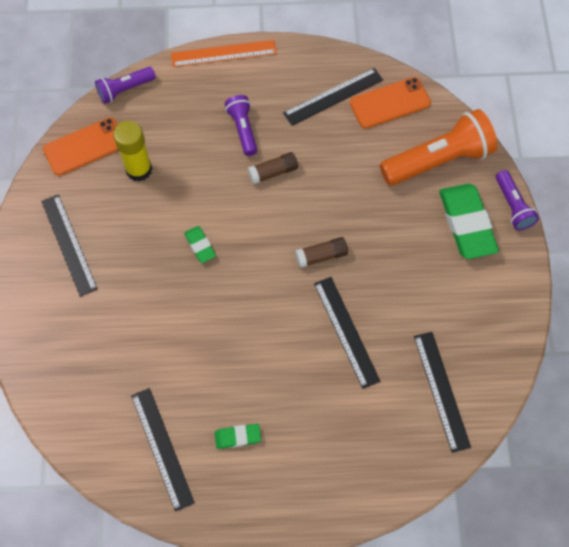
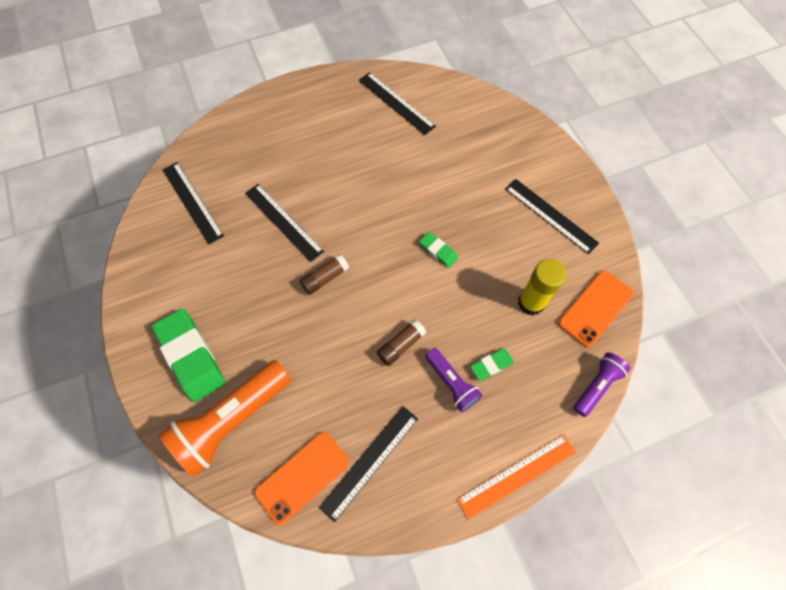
camera: 160 degrees right, 0 degrees up
(237, 437) = (344, 125): green eraser -> green eraser (491, 365)
(512, 206) = (144, 392): purple flashlight -> none

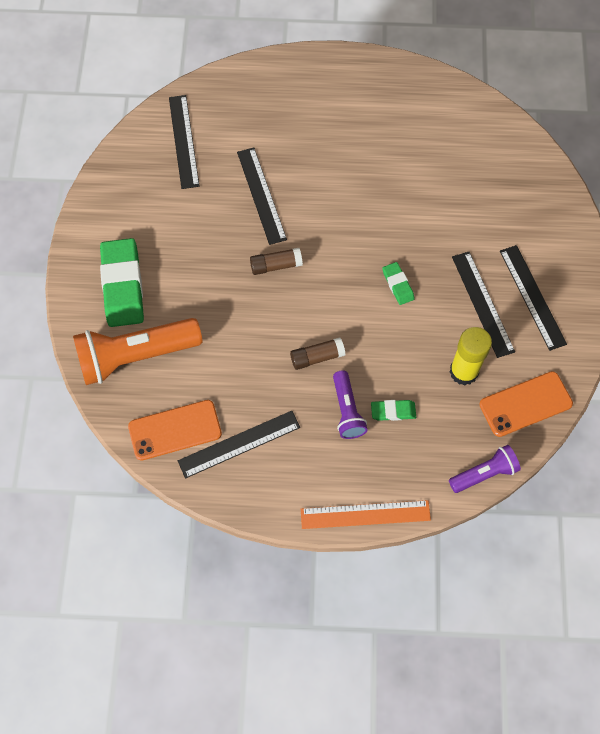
camera: 25 degrees right, 0 degrees up
(396, 103) = (433, 116): black ruler -> black ruler (482, 303)

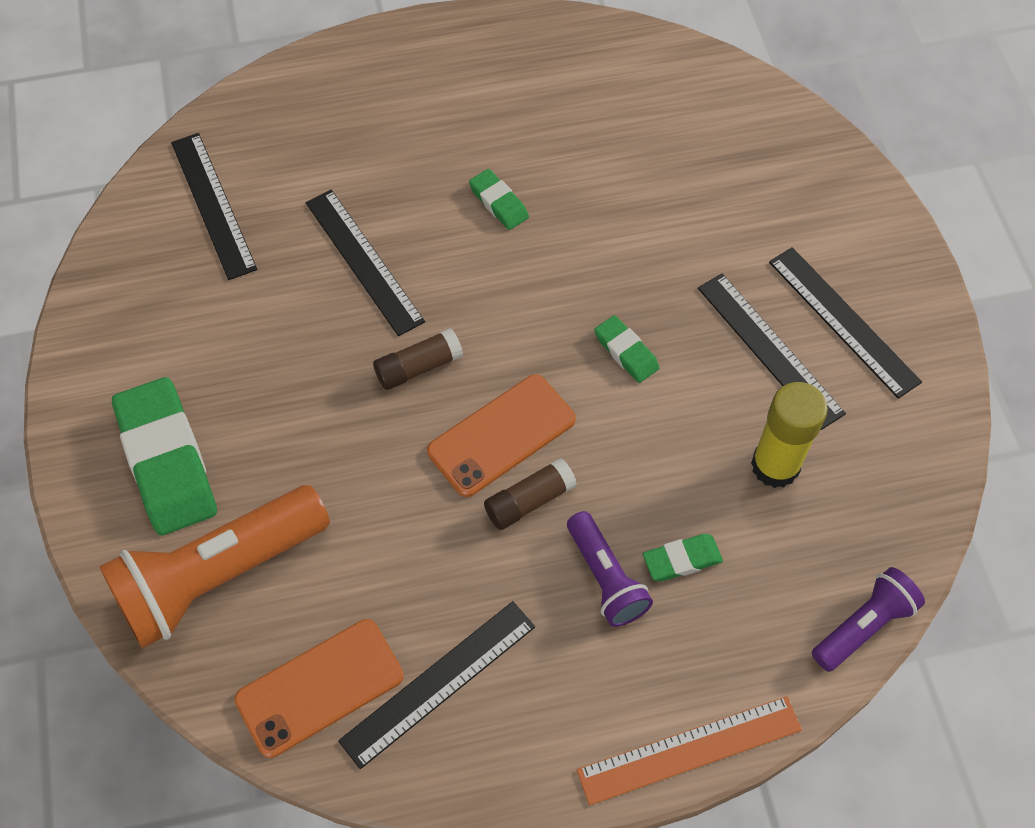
camera: 15 degrees left, 5 degrees down
(349, 177) = (498, 203): none -> green eraser
(525, 404) = (890, 493): orange phone -> orange phone (501, 435)

